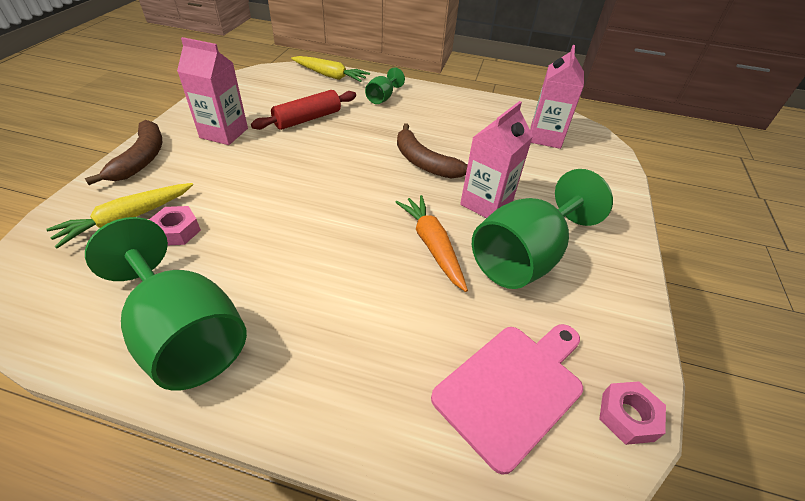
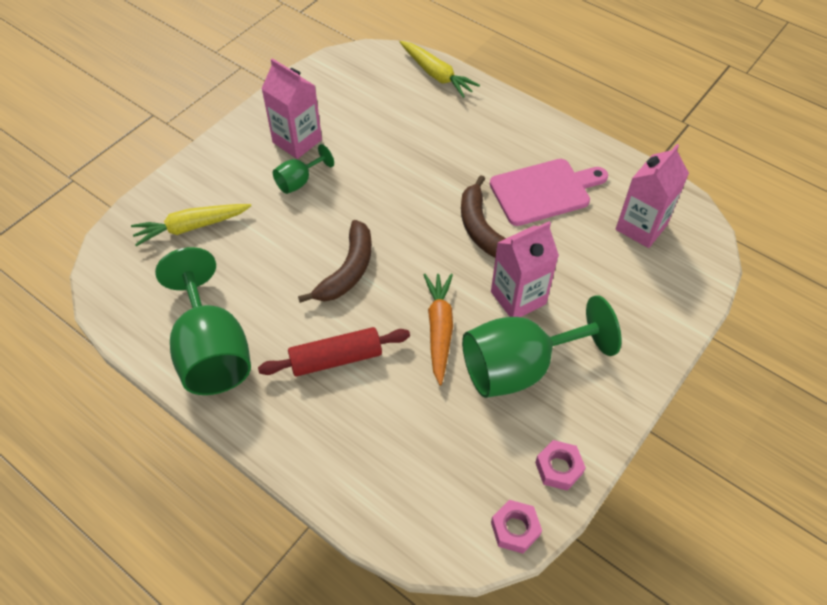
camera: 25 degrees right, 10 degrees up
(141, 159) = (215, 158): brown banana -> brown banana (348, 270)
(177, 231) = (228, 251): pink nut -> pink nut (558, 468)
(307, 119) = (386, 139): red rolling pin -> red rolling pin (336, 358)
(382, 98) = (481, 124): green goblet -> green goblet (299, 181)
(512, 388) = (436, 476): pink cutting board -> pink cutting board (544, 191)

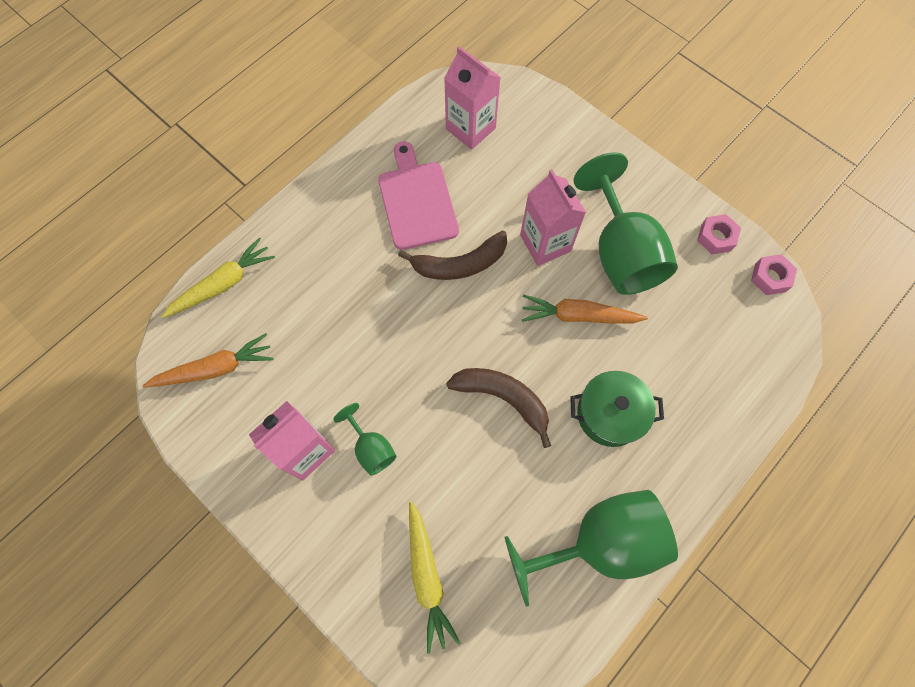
camera: 85 degrees left, 15 degrees up
(336, 358) = (609, 414): red rolling pin -> green pot
(362, 81) = (215, 368): none -> orange carrot

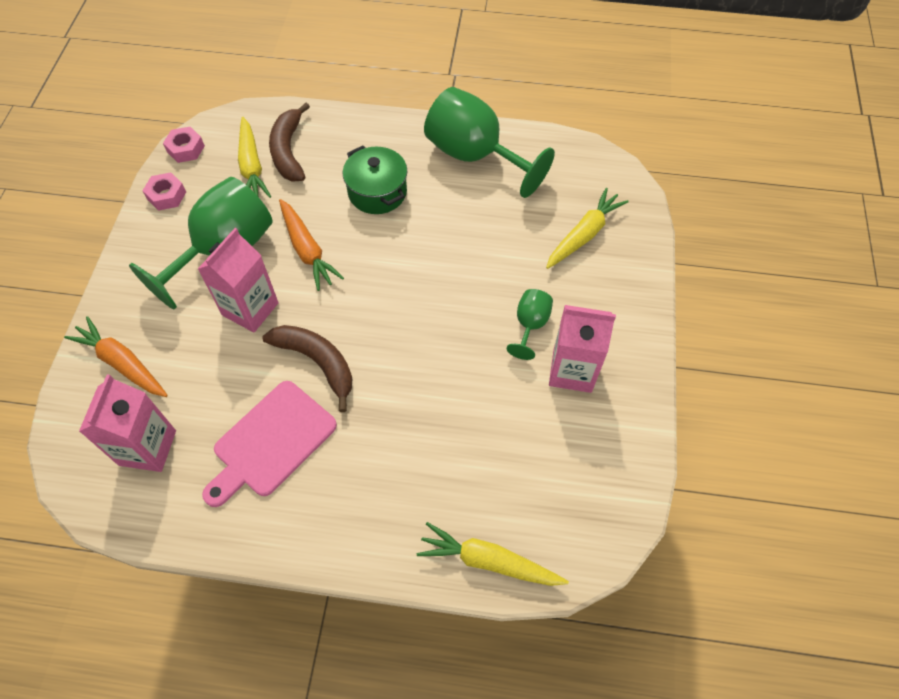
camera: 125 degrees left, 10 degrees down
(215, 368) = (570, 497): orange carrot -> orange carrot (122, 363)
(503, 398) = (418, 262): brown banana -> brown banana (289, 151)
(712, 321) = (252, 167): none -> yellow carrot

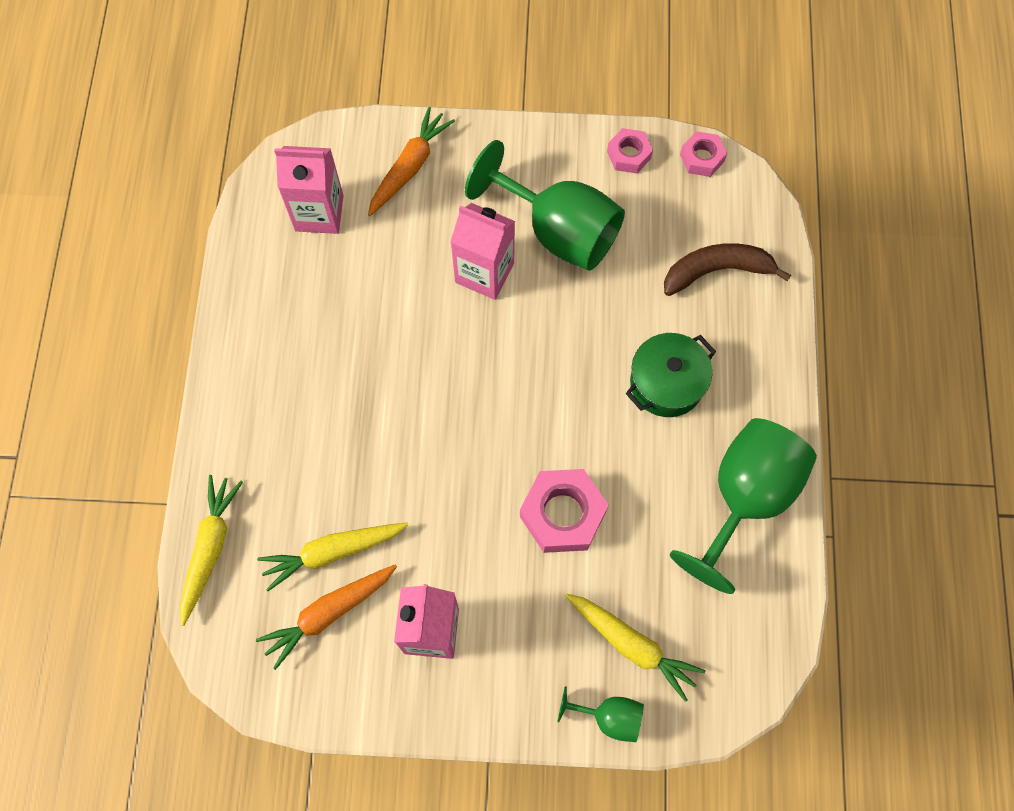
camera: 85 degrees right, 10 degrees up
(252, 167) = (685, 235): yellow carrot -> yellow carrot (332, 552)
(271, 442) = (329, 323): pink cutting board -> none
(307, 250) = (569, 317): orange carrot -> orange carrot (328, 613)
(317, 362) = (423, 352): brown banana -> none
(478, 270) = (562, 514): none -> pink nut
(530, 325) = (489, 580): green goblet -> green goblet (609, 717)

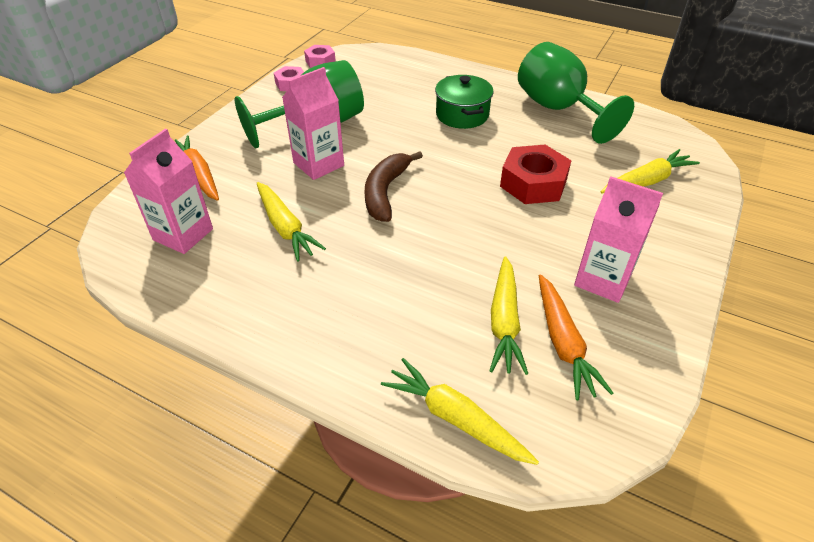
camera: 65 degrees left, 25 degrees down
(370, 297) = (285, 228): none -> yellow carrot
(562, 514) = (533, 183): pink nut -> red nut
(609, 717) = (700, 207): green goblet -> none
(716, 271) = (399, 77): brown banana -> brown banana (385, 192)

